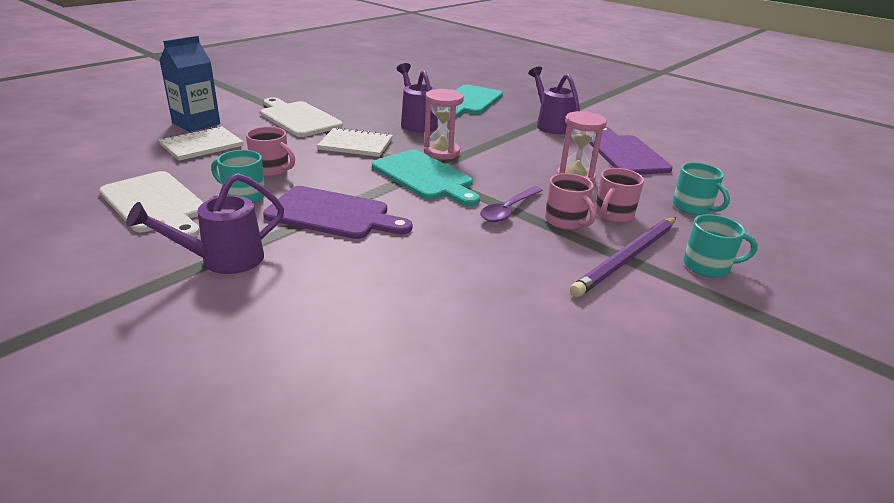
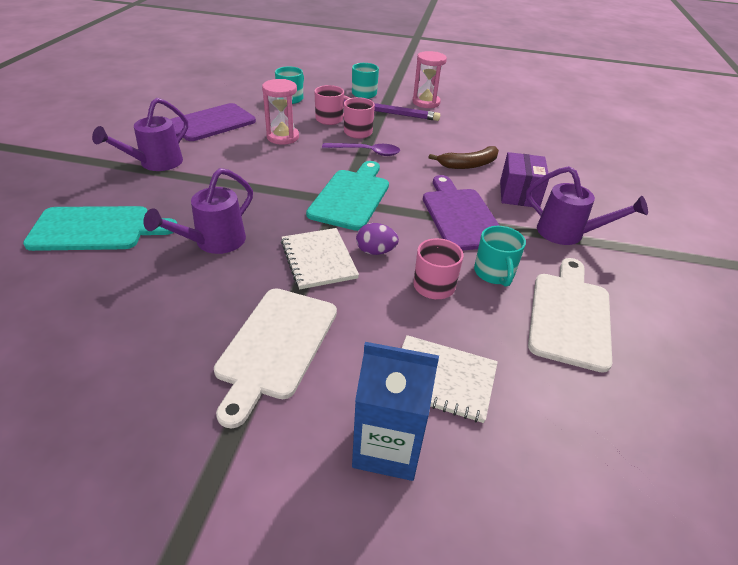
camera: 120 degrees left, 10 degrees up
(323, 268) = (519, 194): none -> purple box
(337, 163) = (375, 251): none -> purple egg
(422, 264) = (468, 164): none -> brown banana
(441, 152) = (288, 203): pink hourglass -> pink hourglass (426, 102)

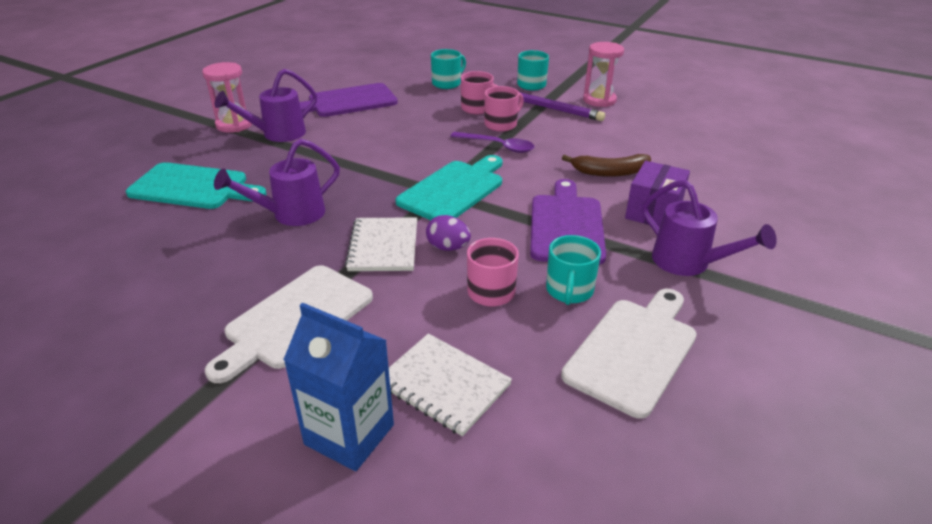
camera: 20 degrees right, 5 degrees down
(283, 137) = (416, 122): pink hourglass -> pink hourglass (234, 125)

